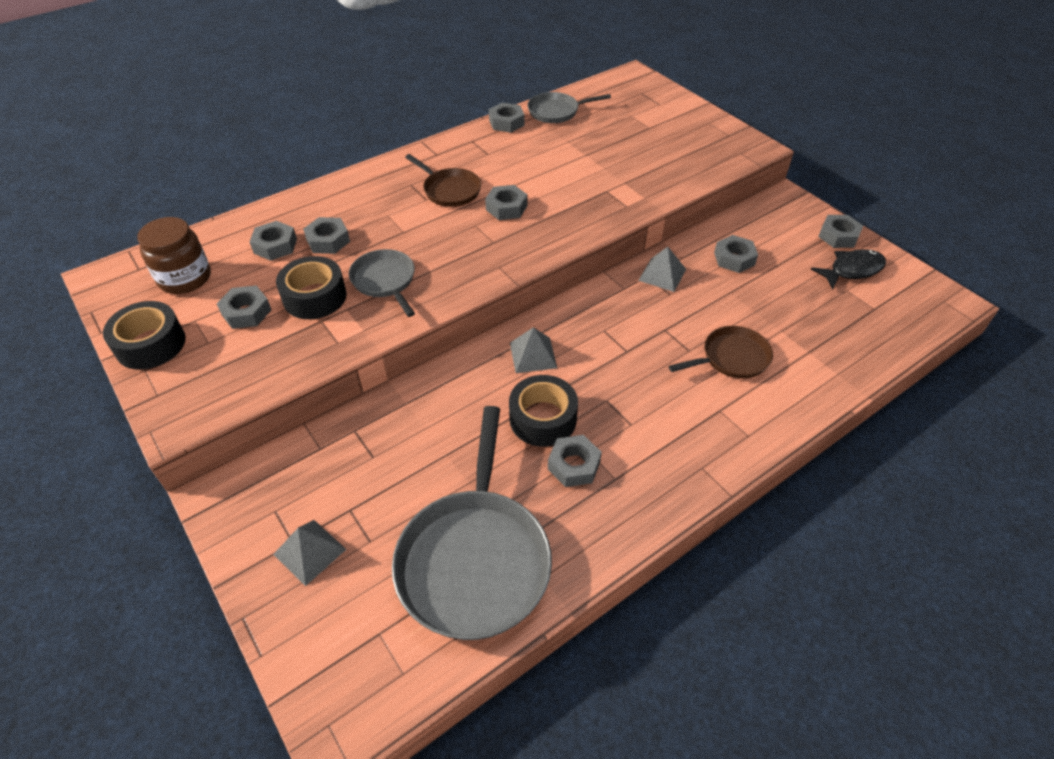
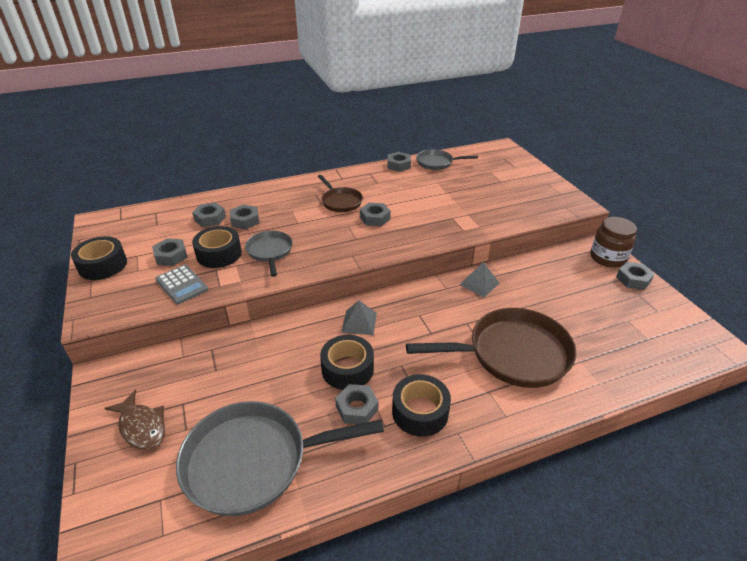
camera: 15 degrees right, 10 degrees down
(185, 278) = (145, 229): brown jar -> brown jar (607, 258)
(283, 351) = (182, 285): none -> grey calculator
(310, 551) = (142, 426): grey pyramid -> brown fish
(475, 559) = (253, 461): grey pan -> grey pan turned 60 degrees clockwise
(650, 453) = (420, 412): none -> black tape
(731, 358) = (512, 354): brown pan -> brown pan, size x1.86
(734, 259) = (540, 282): grey nut -> none
(852, 270) = (637, 306): black fish -> none

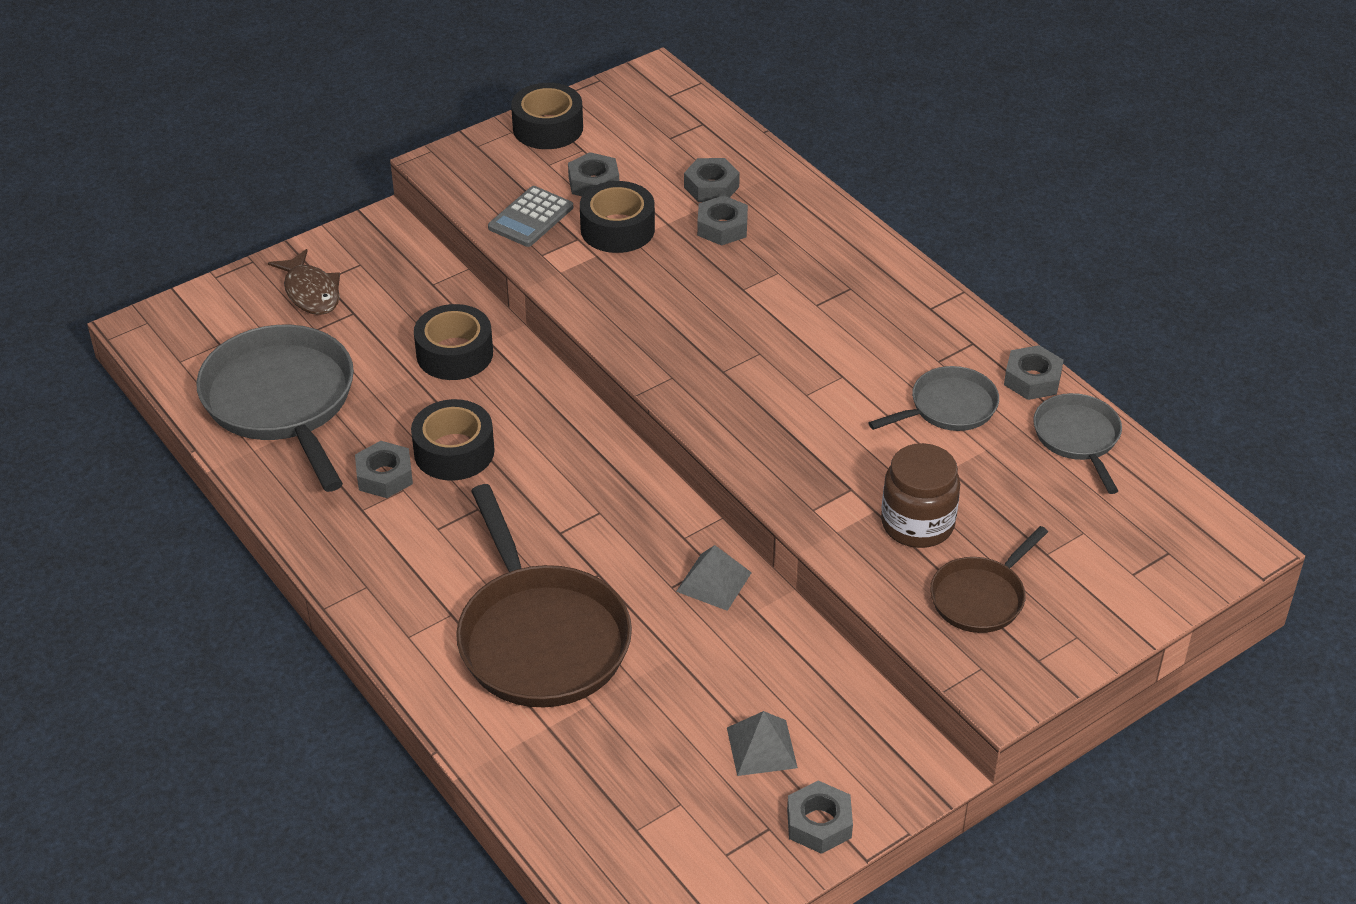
camera: 75 degrees right, 5 degrees up
(142, 426) = (311, 292): brown fish -> brown fish turned 60 degrees counterclockwise
(270, 252) = (644, 281): grey pan -> grey pan (948, 407)
(340, 201) = (839, 325): brown pan -> brown pan (980, 597)
(359, 322) = (557, 444): grey pyramid -> grey pyramid (761, 747)
(375, 218) = (801, 382): grey nut -> none
(420, 412) = (393, 542): black tape -> black tape (454, 354)
(607, 258) = (883, 784): brown jar -> brown jar (917, 524)

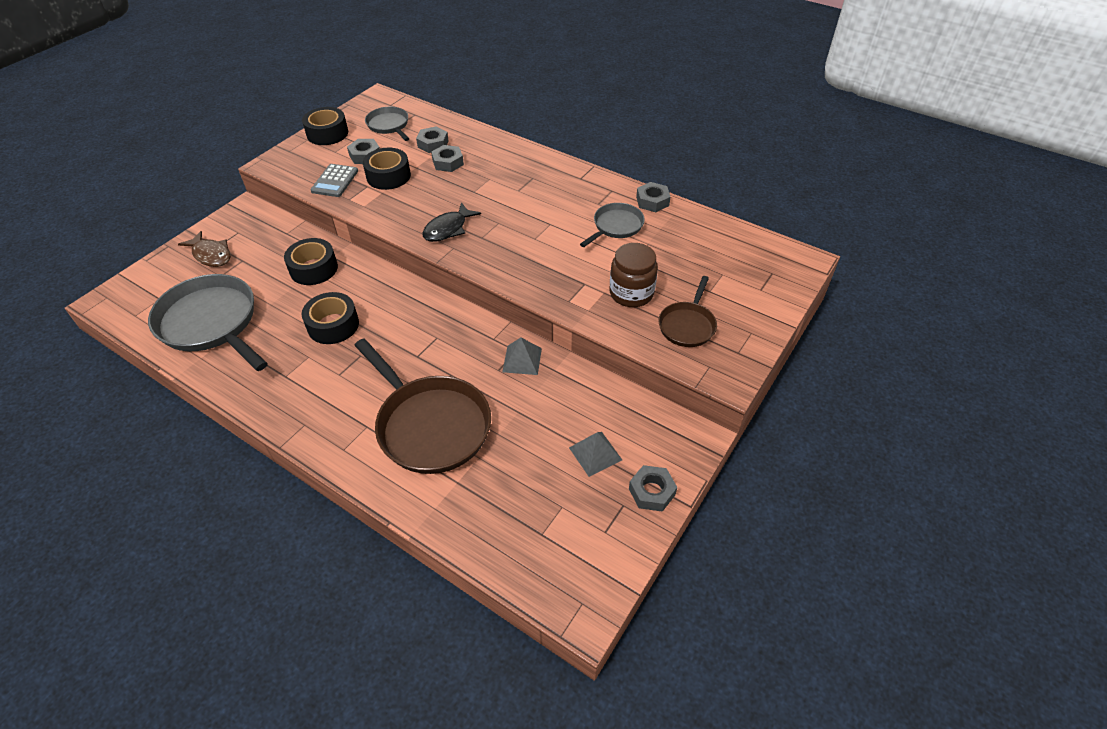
camera: 20 degrees left, 5 degrees up
(384, 476) = (293, 351): grey nut -> none
(676, 344) = (448, 229): none -> black fish
(1078, 438) = (692, 225): grey pan -> grey pan (389, 125)

